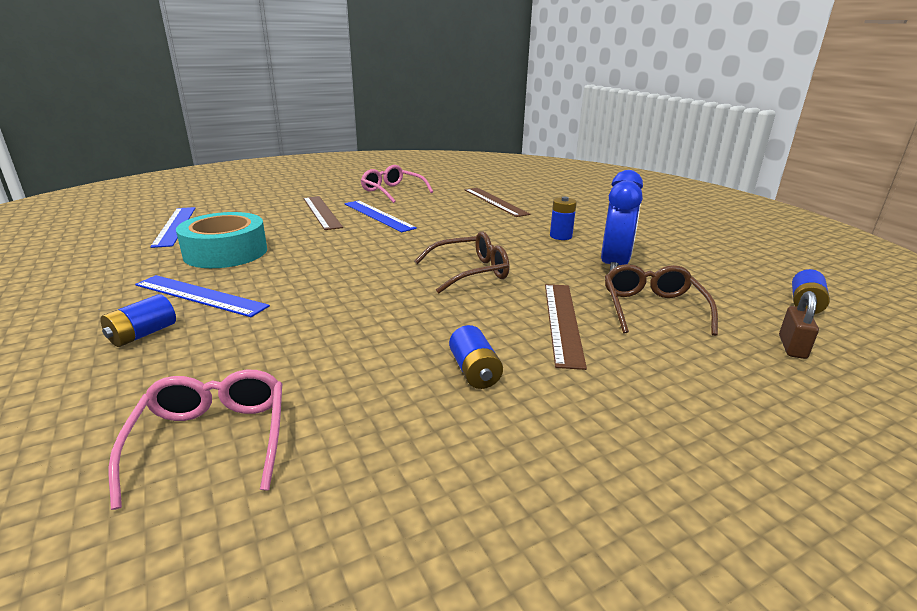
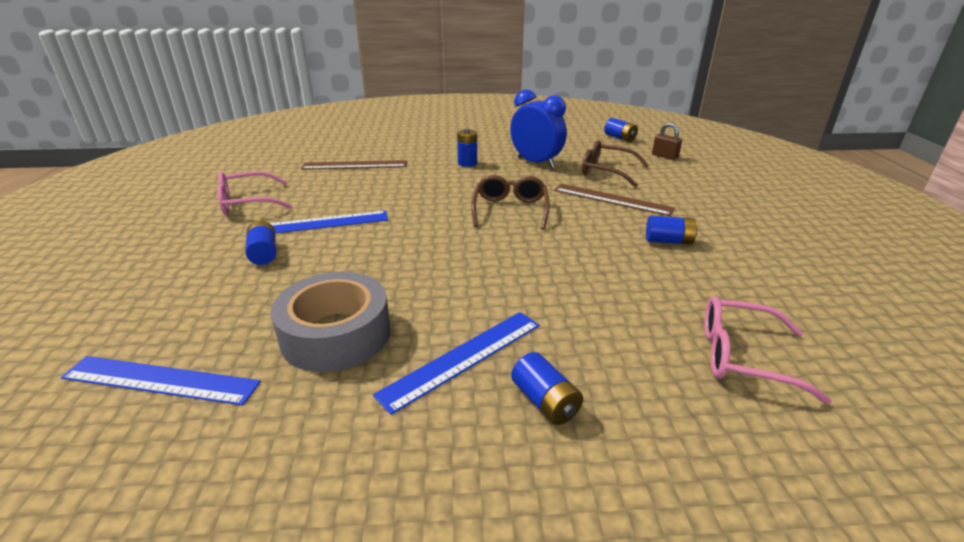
camera: 65 degrees left, 5 degrees up
(226, 252) = (336, 334): turquoise tape -> grey tape
(322, 212) = (264, 253): brown ruler -> blue battery

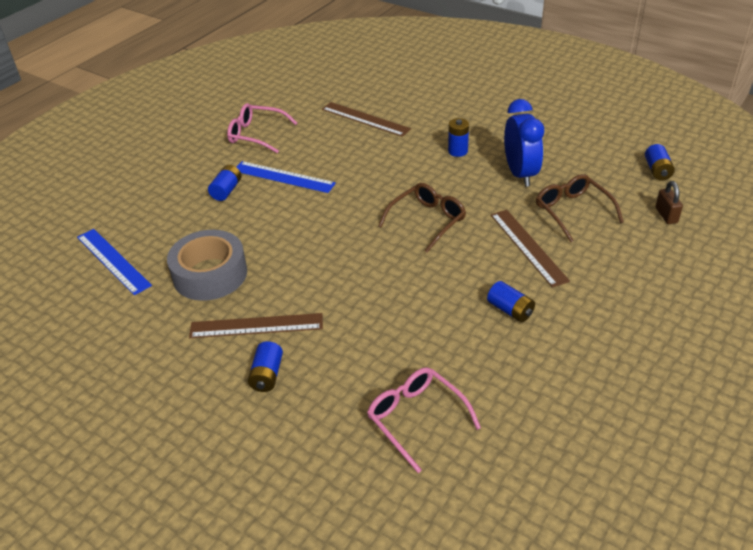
camera: 40 degrees right, 10 degrees up
(462, 358) = (256, 326): blue ruler -> brown ruler

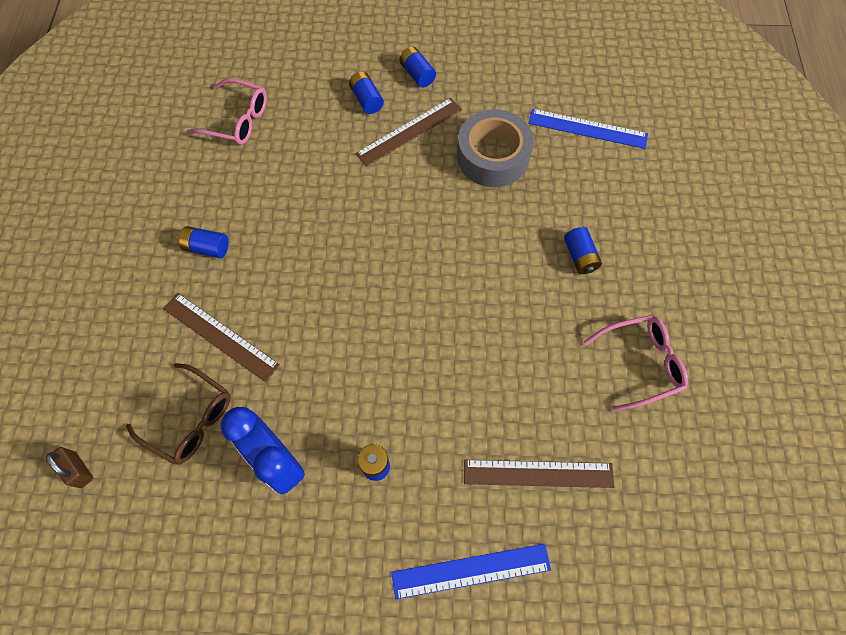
camera: 145 degrees right, 25 degrees up
(283, 177) = (541, 307): blue ruler -> blue ruler (471, 570)
(427, 221) = (342, 320): brown glasses -> none
(657, 170) = (102, 565): blue battery -> blue battery (417, 74)

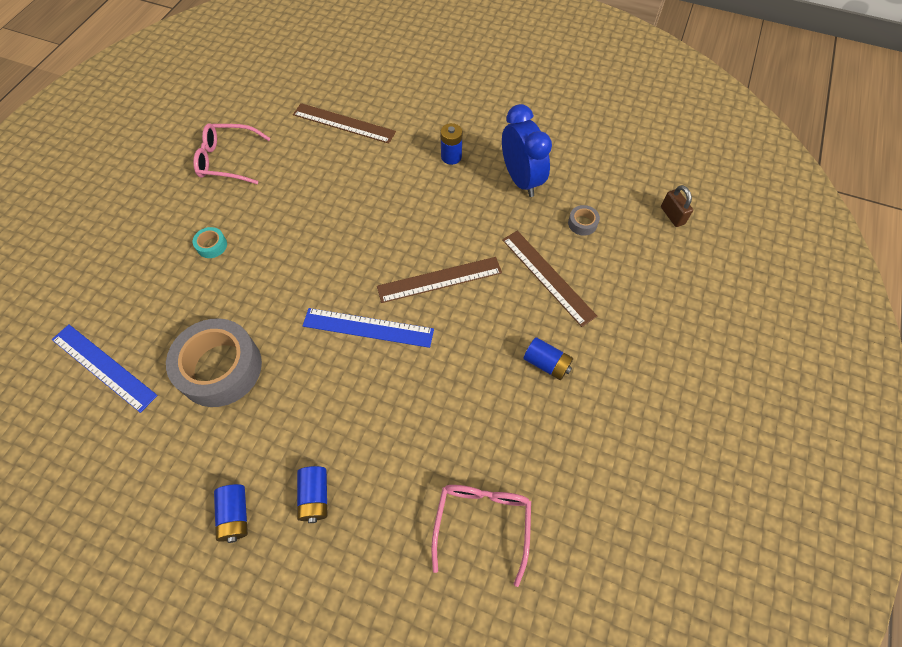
camera: 160 degrees left, 5 degrees down
(190, 419) = (582, 223): brown glasses -> grey tape
(237, 120) = (482, 523): pink glasses -> pink glasses turned 60 degrees clockwise
(409, 131) = (288, 431): brown ruler -> brown ruler (439, 279)
(471, 570) = (414, 93): blue ruler -> blue ruler (368, 328)
(579, 256) = (212, 245): blue battery -> turquoise tape

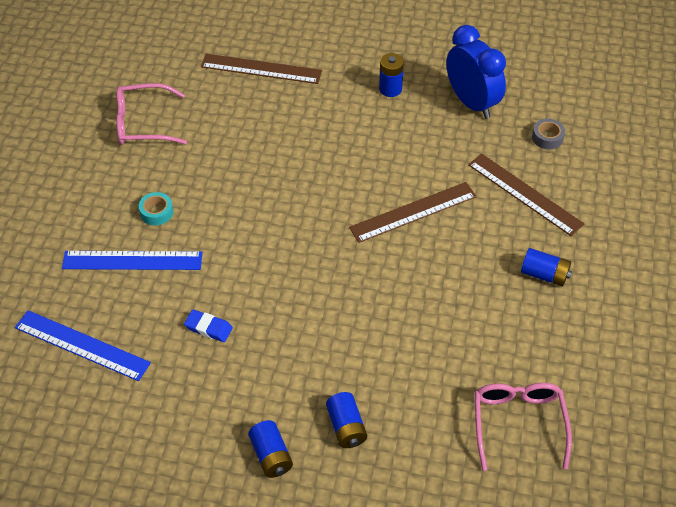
camera: 10 degrees left, 10 degrees down
(220, 368) = (208, 328): grey tape -> blue eraser
(368, 328) = (352, 268): blue ruler -> blue ruler (132, 261)
(672, 215) = (638, 118): brown padlock -> none

